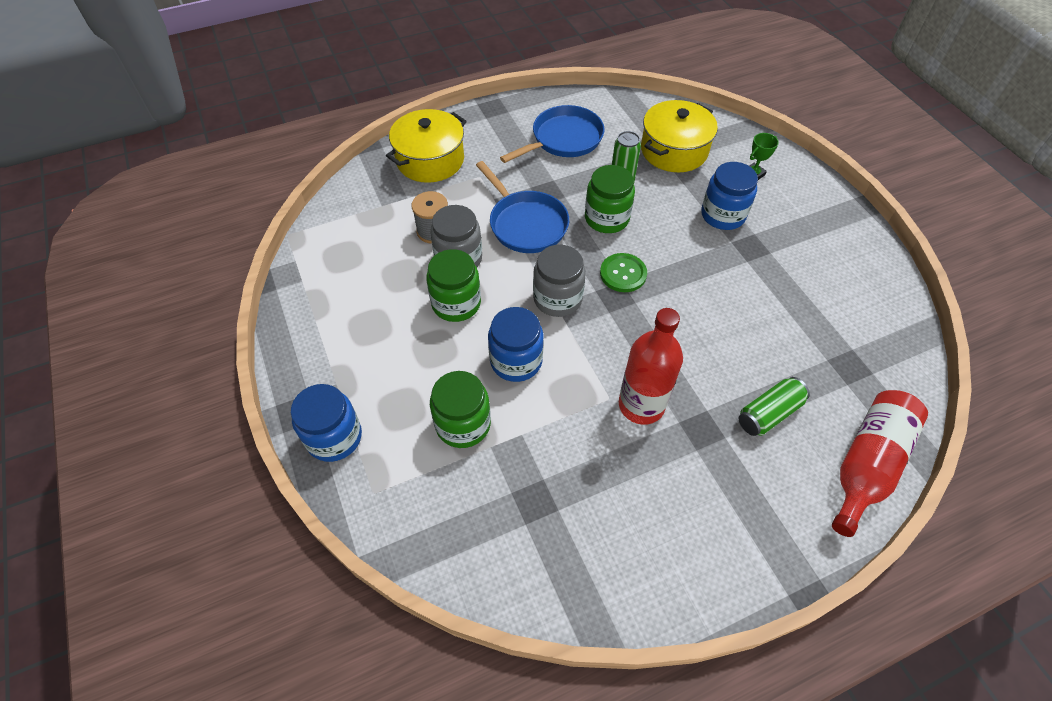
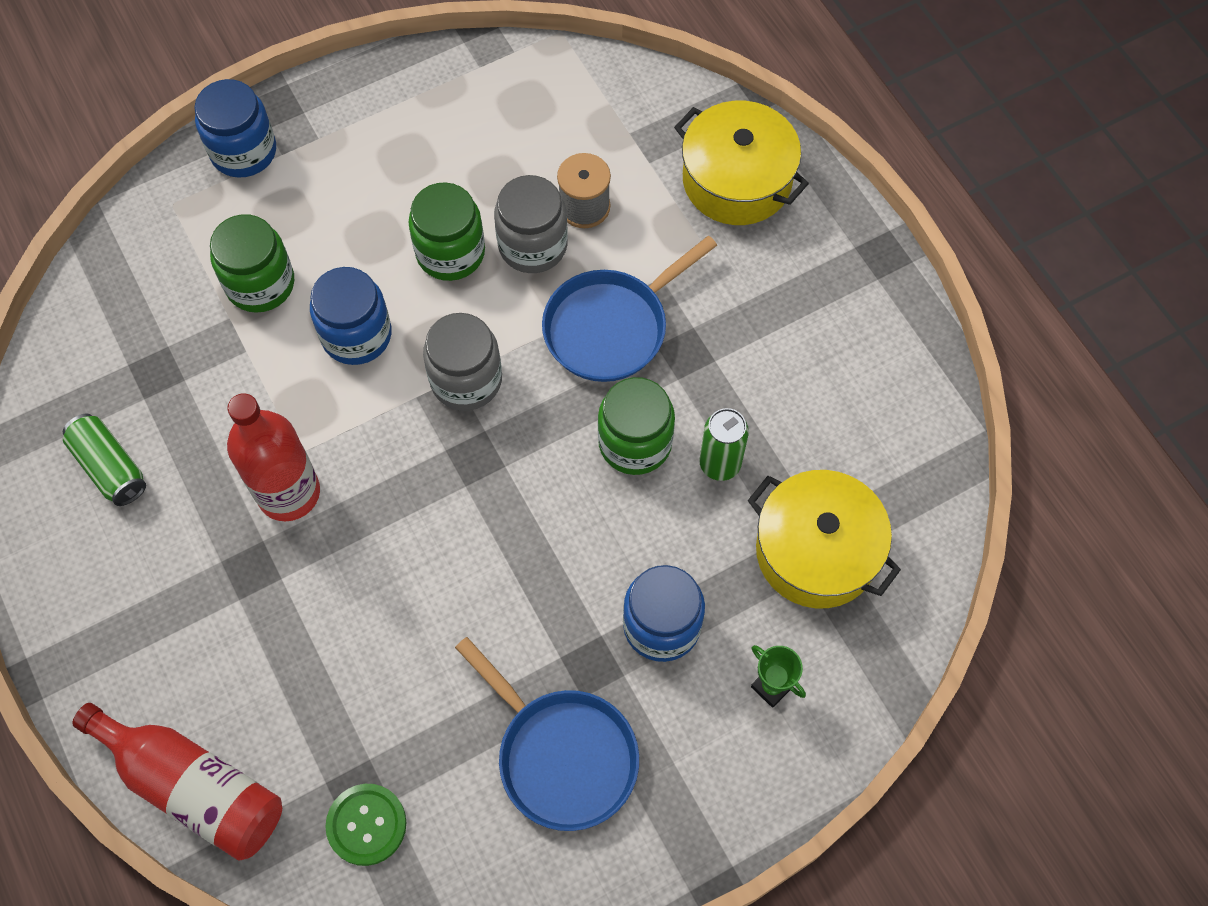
camera: 85 degrees right, 10 degrees up
(563, 139) = (818, 370): blue pan -> blue pan (562, 755)
(623, 274) = (519, 468): green button -> green button (366, 825)
(769, 413) = (275, 661): green can -> green can (110, 467)

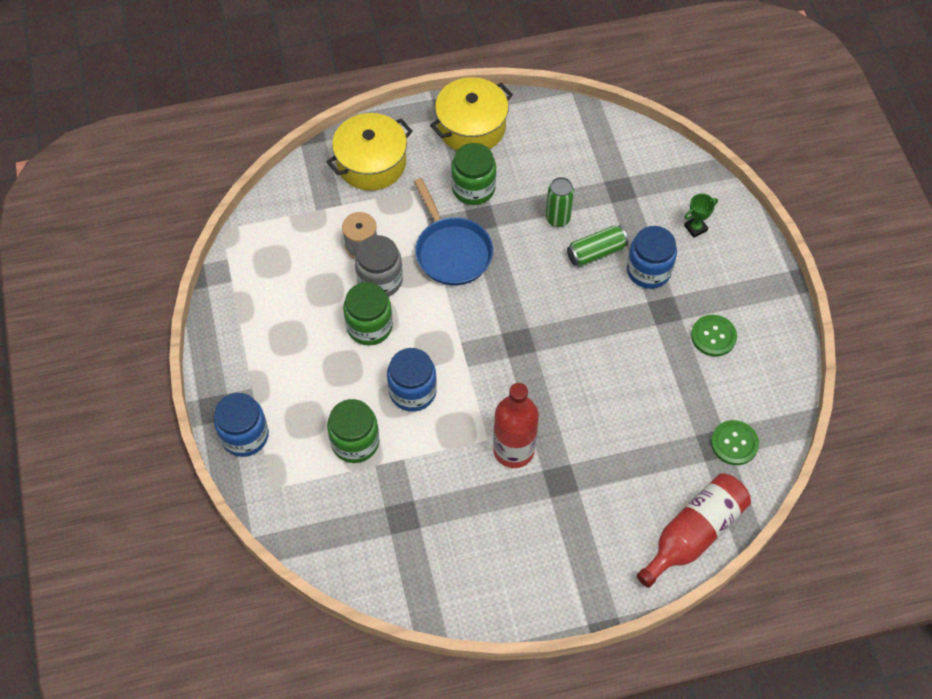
camera: 75 degrees left, 5 degrees down
(110, 467) = (465, 555): green can -> green can (596, 252)
(466, 380) = (464, 336): grey jar -> none
(562, 755) = (713, 336): blue pan -> green button
(635, 443) = (532, 257): green jar -> green jar (473, 188)
(816, 551) = (622, 187): yellow pot -> yellow pot (471, 127)

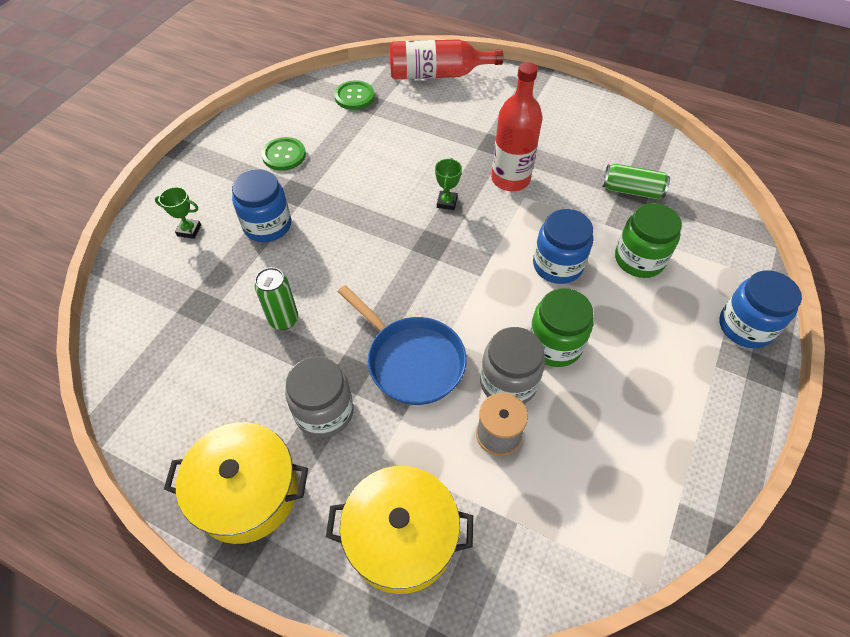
camera: 140 degrees left, 5 degrees down
(451, 251) = (411, 360): blue pan -> blue pan turned 120 degrees clockwise
(473, 188) = (324, 412): green jar -> grey jar
(542, 387) = (447, 202): none -> green trophy
(596, 252) = (288, 267): green can -> green can (631, 191)

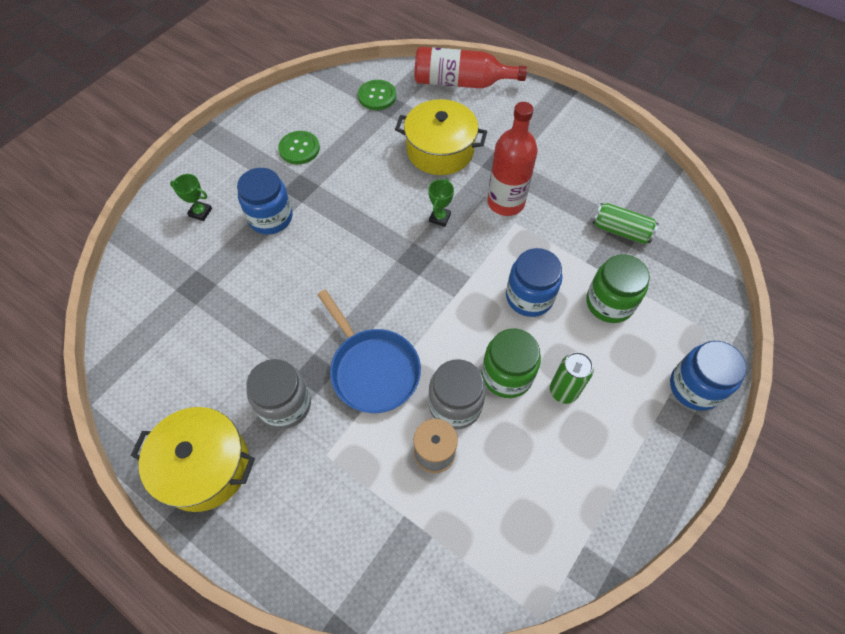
camera: 10 degrees right, 5 degrees up
(283, 319) = (267, 312): green can -> green can (563, 391)
(401, 537) = (327, 531): yellow pot -> yellow pot (440, 150)

